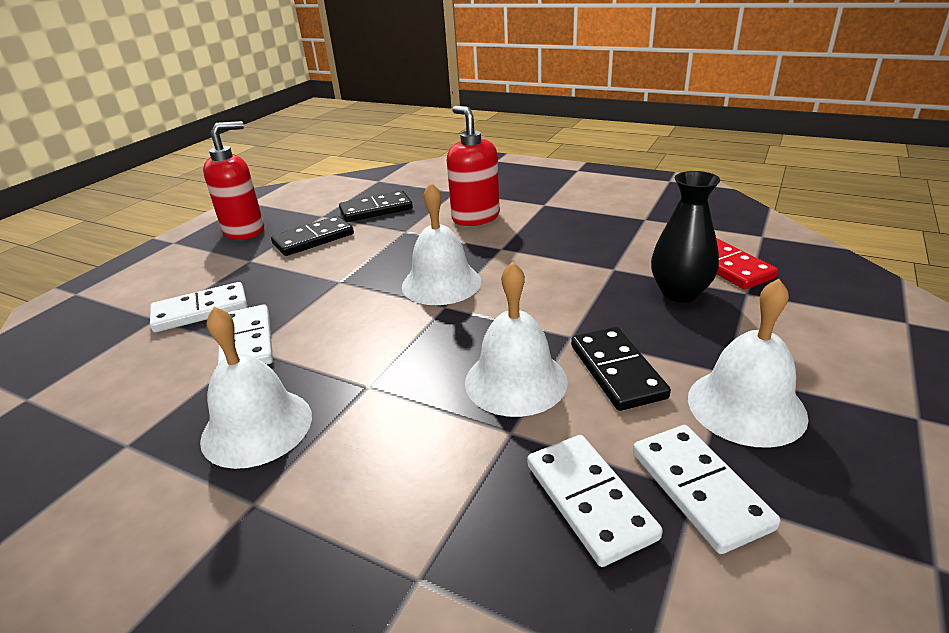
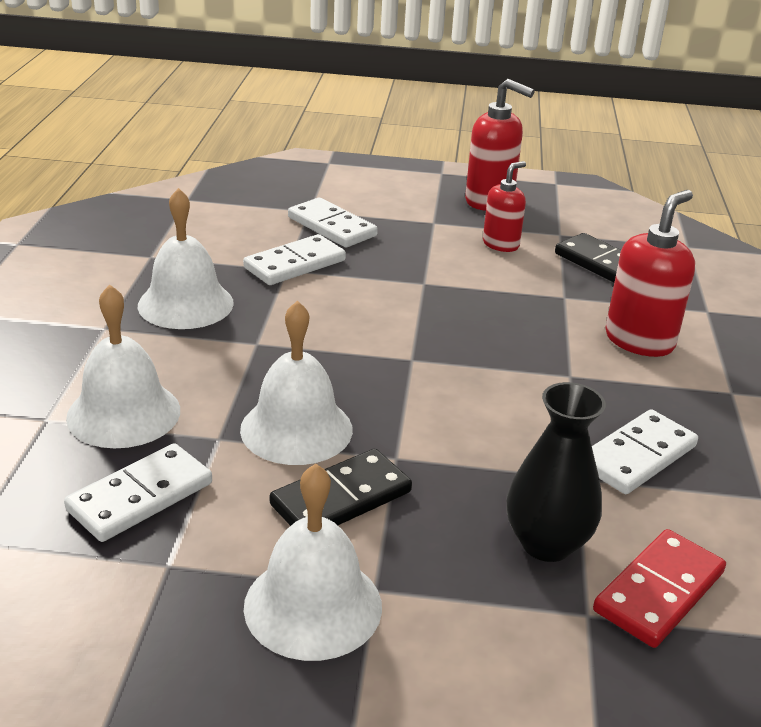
camera: 65 degrees right, 0 degrees up
(313, 239) = (501, 244): black domino -> red soap dispenser
(441, 283) = (457, 347): white bell -> white bell (123, 413)
(699, 489) = (169, 568): white domino -> white domino (637, 456)

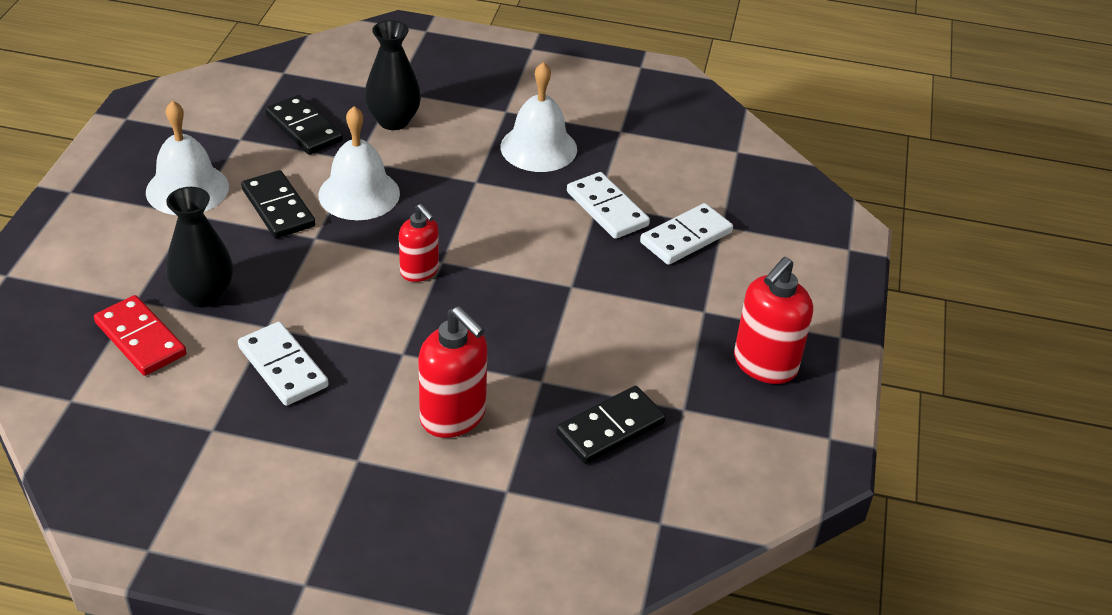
camera: 95 degrees right, 10 degrees up
(123, 413) = (393, 121): white bell -> black vase
(140, 496) = (304, 128): white domino -> black domino
(501, 244) = (654, 354): red soap dispenser -> red soap dispenser (419, 271)

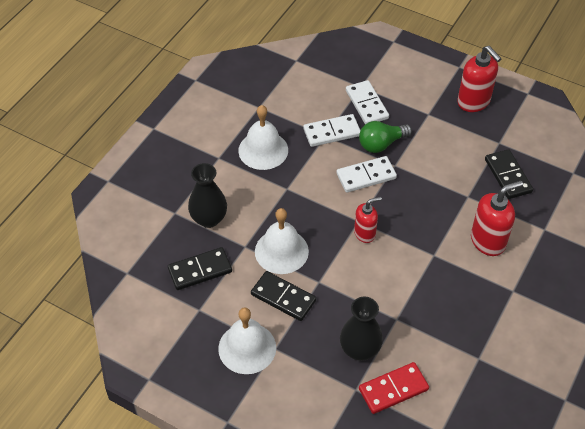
camera: 70 degrees left, 10 degrees up
(278, 208) = (283, 297): black domino -> black domino turned 45 degrees clockwise
(283, 367) = (434, 316): white domino -> white domino (366, 176)
(609, 265) = (381, 144): none -> green light bulb

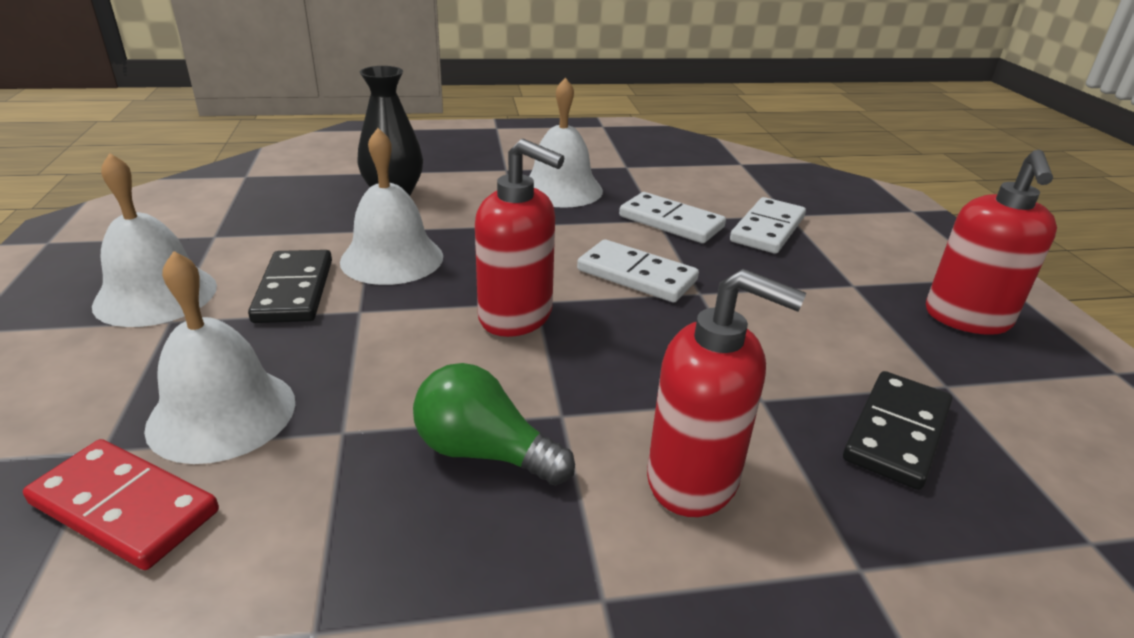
camera: 50 degrees right, 20 degrees down
(200, 270) = (292, 214): black domino -> none
(359, 350) = (222, 413): black vase -> white bell
(365, 233) = (516, 317): red soap dispenser -> red soap dispenser, size x1.57
(381, 144) = (719, 266): green light bulb -> green light bulb (484, 452)

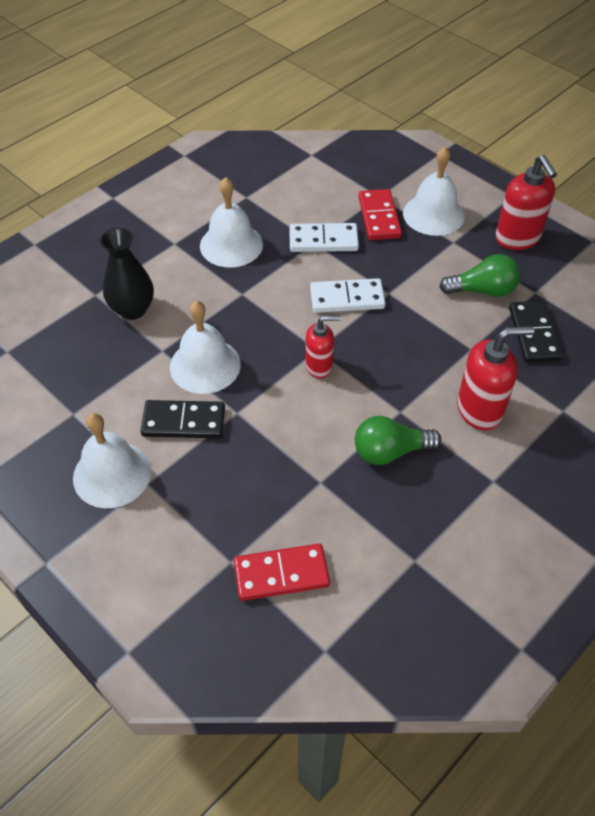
camera: 35 degrees left, 20 degrees up
(222, 413) = (256, 510): white bell -> white bell (433, 214)
(294, 290) = (183, 422): black domino -> black domino turned 45 degrees counterclockwise
(516, 317) = (319, 366): red soap dispenser -> red soap dispenser, size x0.64
(767, 229) = (379, 217): white domino -> red domino
(850, 346) = (482, 290): none -> green light bulb

